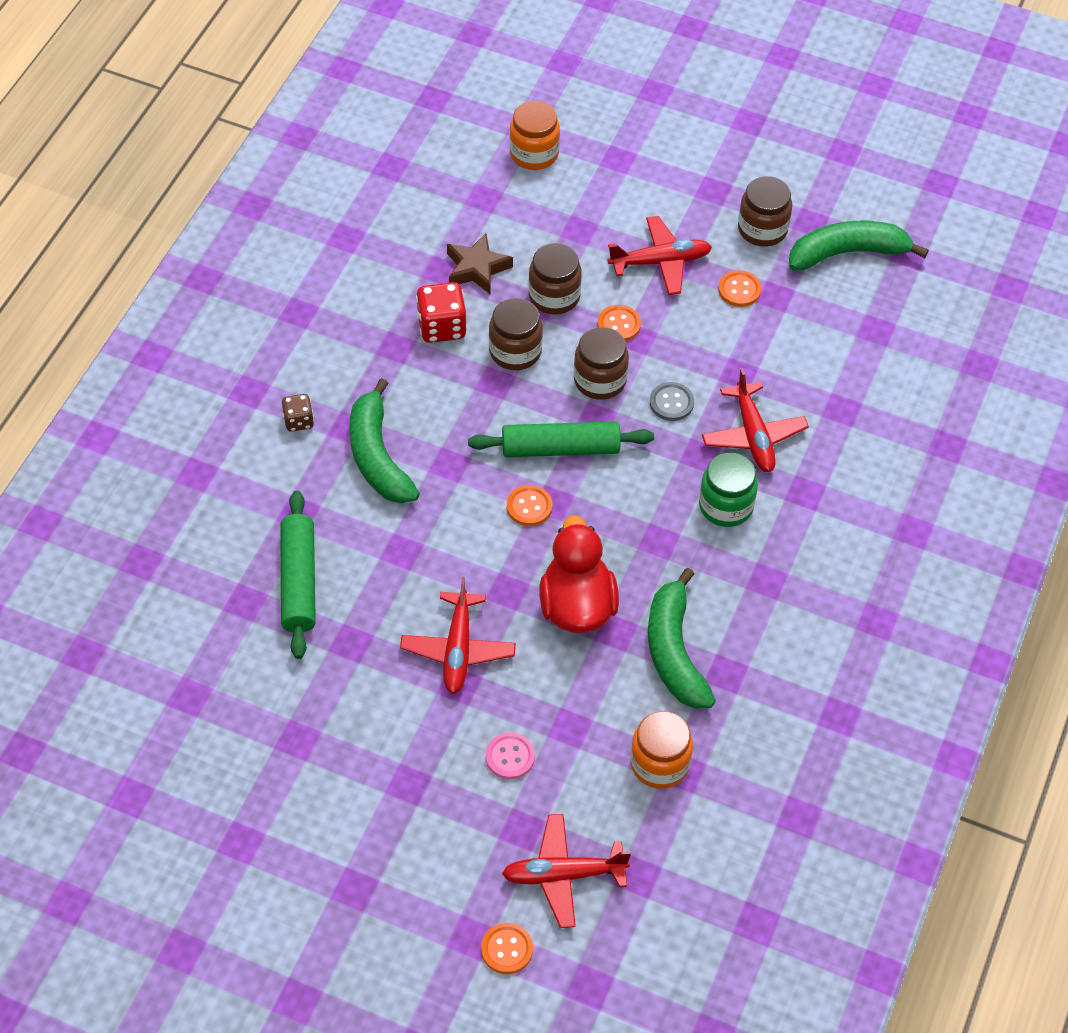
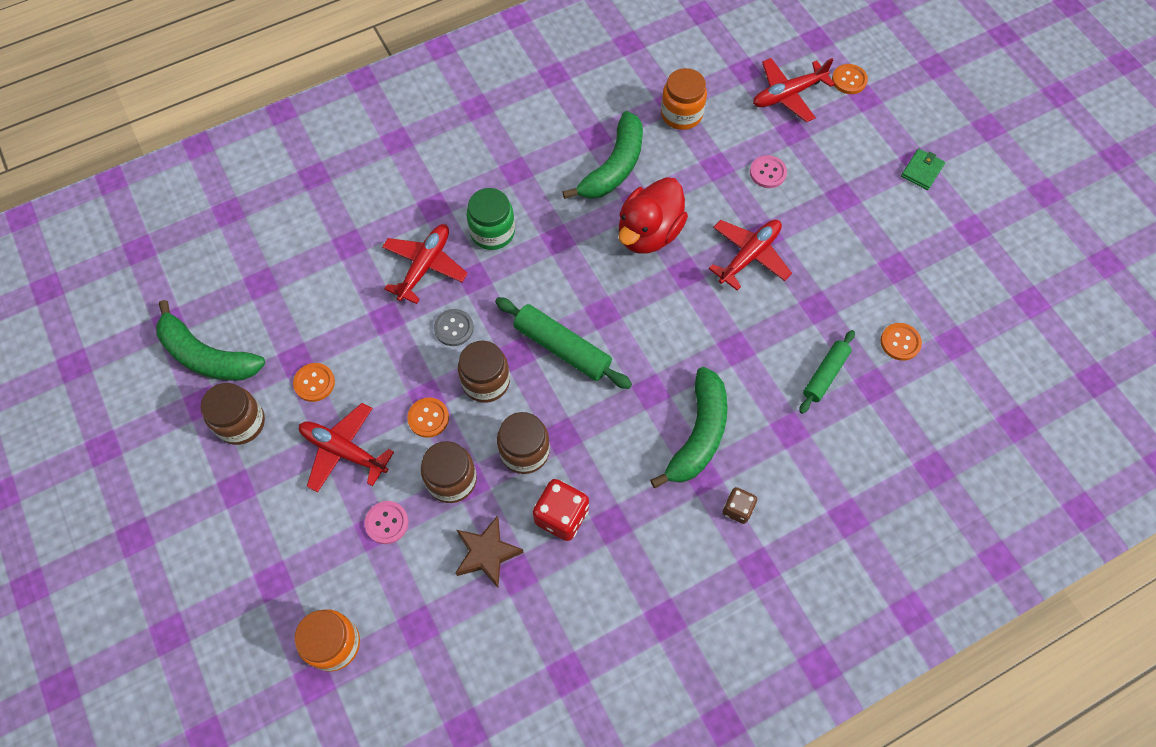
camera: 140 degrees left, 10 degrees up
(299, 581) = (825, 374): green rolling pin -> green rolling pin, size x0.65
(341, 879) = (922, 171): none -> green wallet
(529, 507) = (621, 320): orange button -> orange button (900, 342)
(563, 875) = (787, 95): red plane -> red plane turned 120 degrees clockwise
(574, 240) = (387, 523): none -> pink button

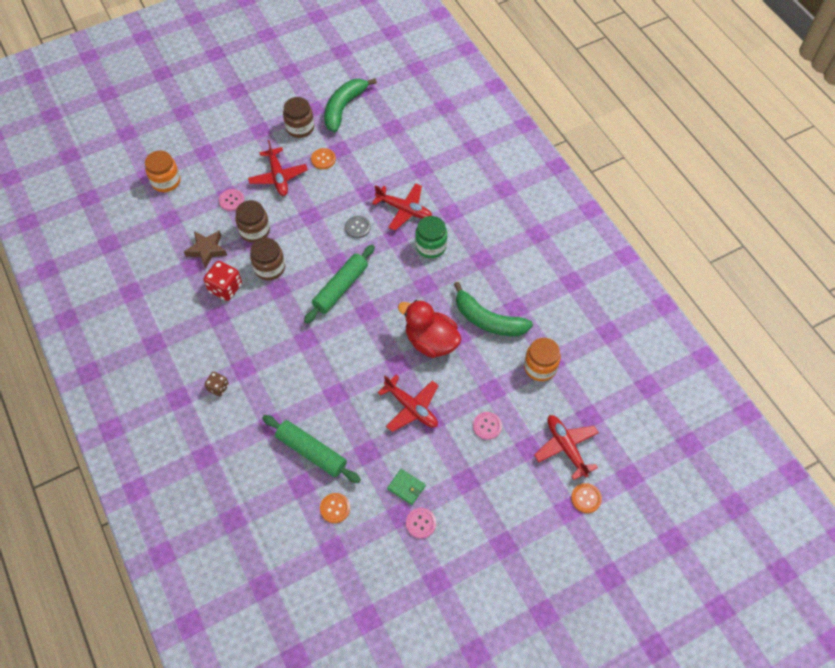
camera: 90 degrees right, 5 degrees down
(343, 451) = (278, 177): red plane -> red plane turned 135 degrees clockwise
(428, 418) = (296, 217): orange button -> none
(486, 381) = (319, 246): brown jar -> none
(698, 435) = (272, 367): green banana -> none
(825, 374) = (311, 452): green rolling pin -> green rolling pin, size x1.54
(904, 245) = (421, 523): none -> pink button
(922, 171) = (494, 547): green wallet -> green wallet (406, 487)

